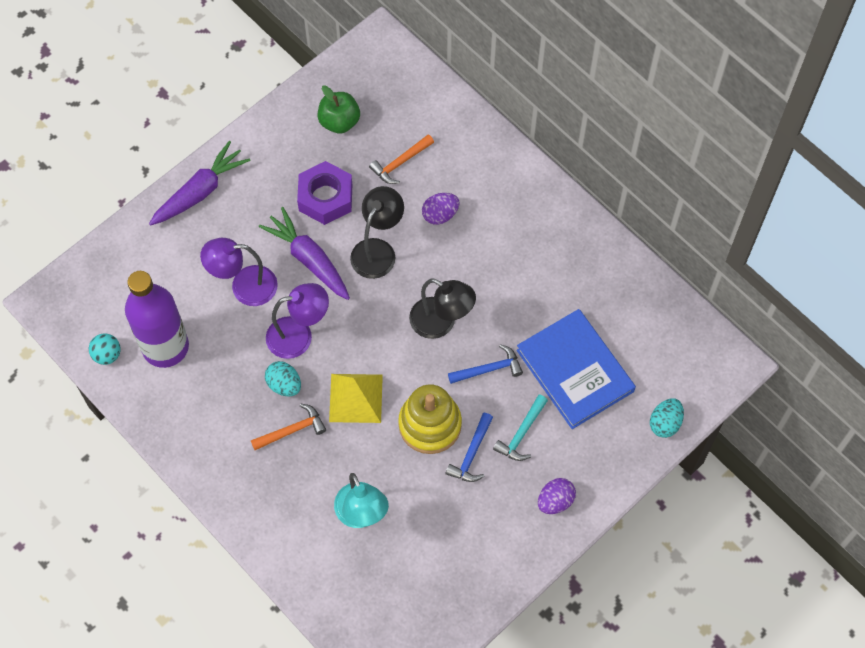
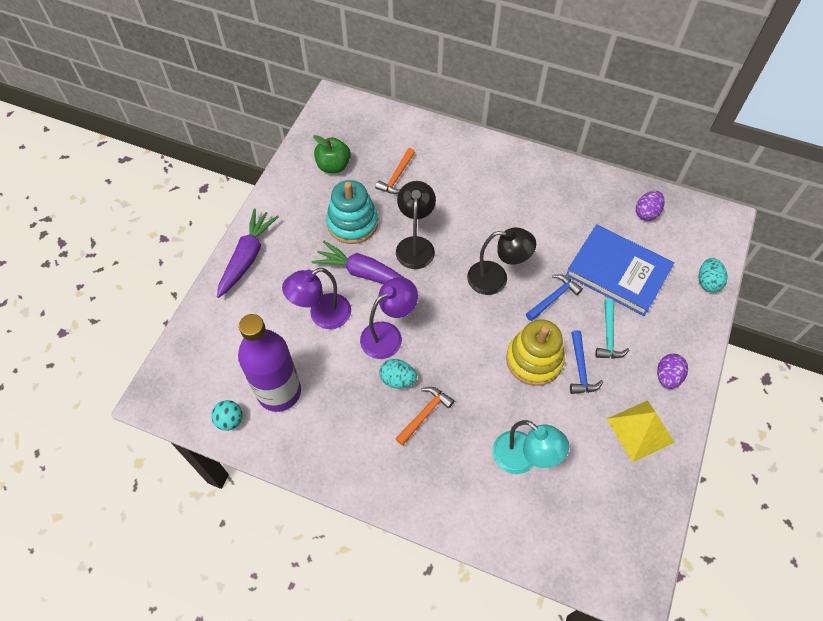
camera: 25 degrees left, 5 degrees down
(325, 197) = (352, 223): purple nut -> turquoise stacking toy
(356, 398) = (462, 365): yellow pyramid -> yellow pyramid (640, 430)
(440, 215) = (448, 201): purple egg -> purple egg (646, 213)

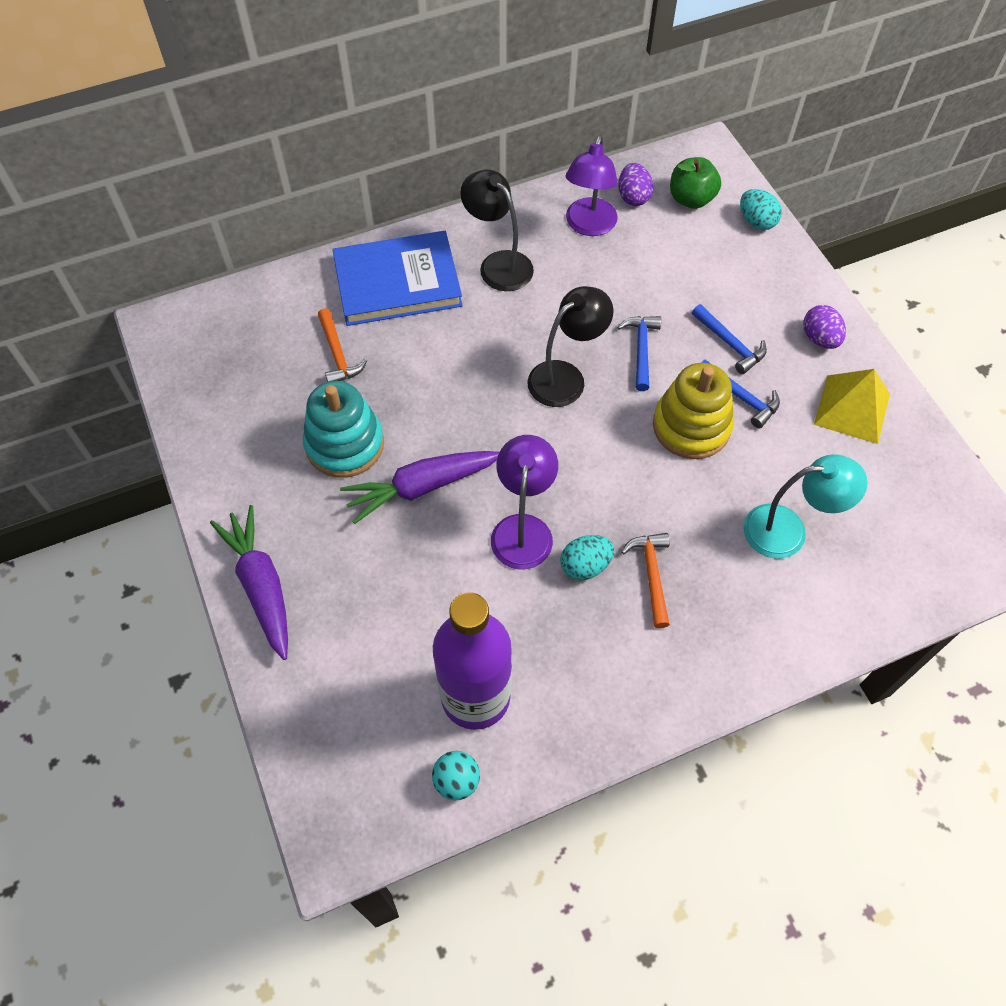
camera: 45 degrees left, 0 degrees up
(322, 315) = (427, 572): purple lamp -> purple lamp (588, 226)
(333, 166) = (247, 399): green apple -> green apple (691, 199)
(415, 245) = (443, 411): black lamp -> black lamp (498, 264)
(608, 336) = (730, 344): turquoise hammer -> blue hammer
(618, 272) = (671, 275): blue book -> blue book (397, 283)

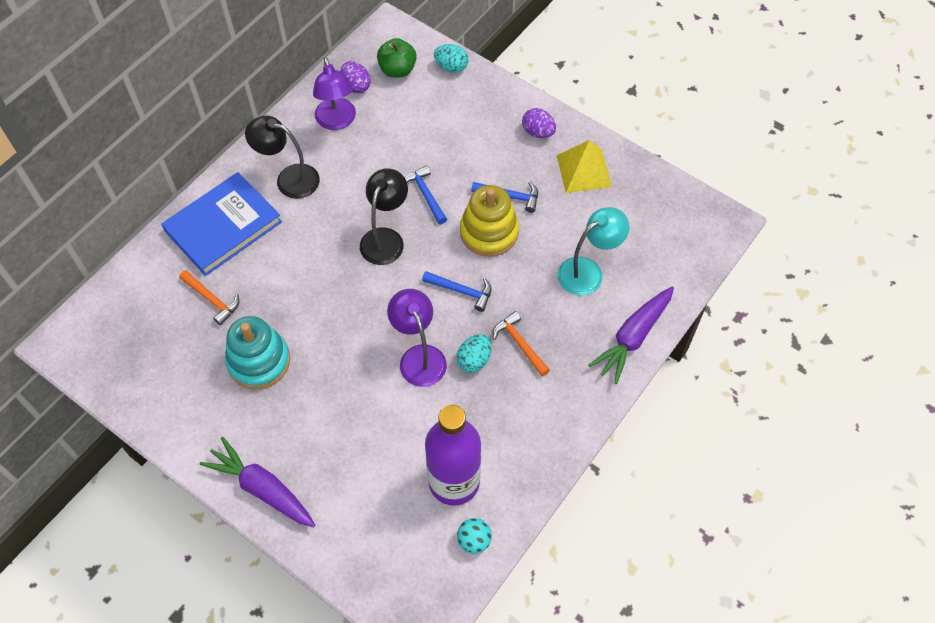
camera: 30 degrees left, 0 degrees up
(421, 487) = (332, 363): purple carrot -> purple carrot (633, 337)
(730, 344) = (482, 163): blue hammer -> blue hammer (462, 291)

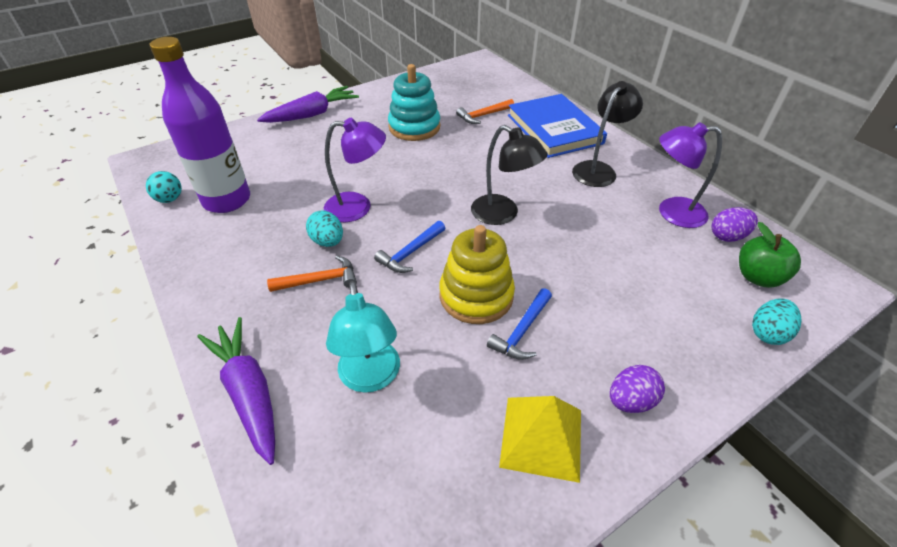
camera: 110 degrees right, 15 degrees down
(425, 194) = (550, 256): blue hammer -> none

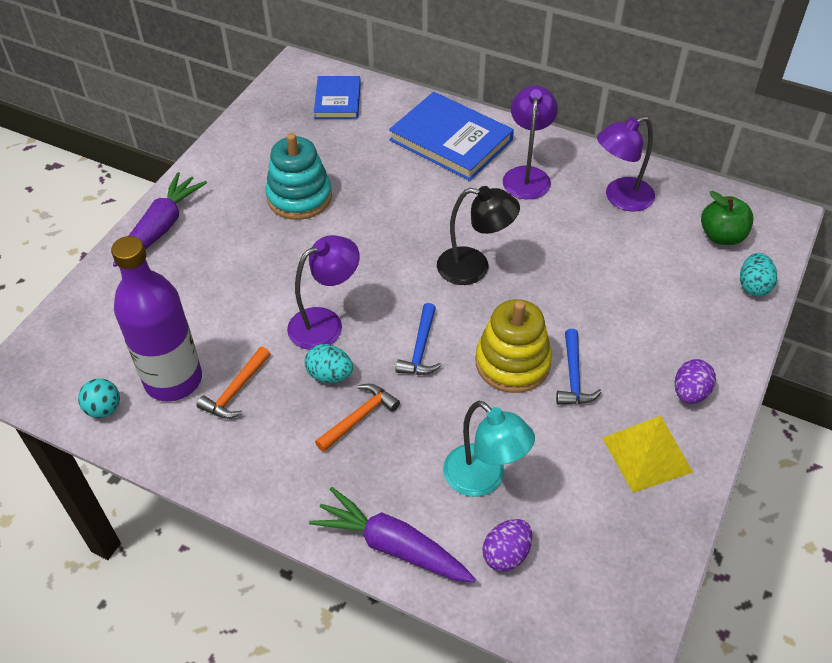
camera: 30 degrees left, 5 degrees up
(483, 115) = (363, 151): orange hammer -> orange hammer (236, 391)
(491, 84) = (337, 100): none -> blue book
(598, 169) = (527, 175): black lamp -> purple lamp
(727, 236) = (679, 204): purple egg -> purple egg (506, 554)

